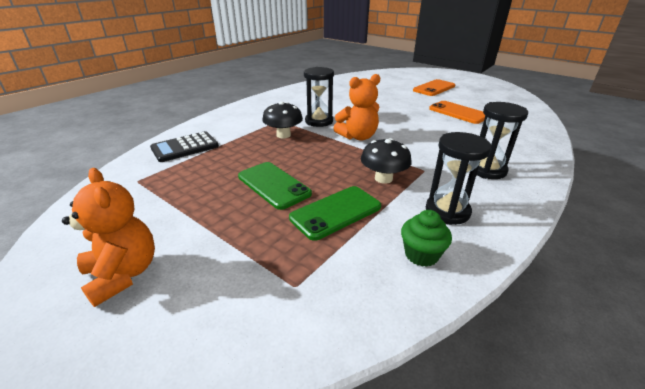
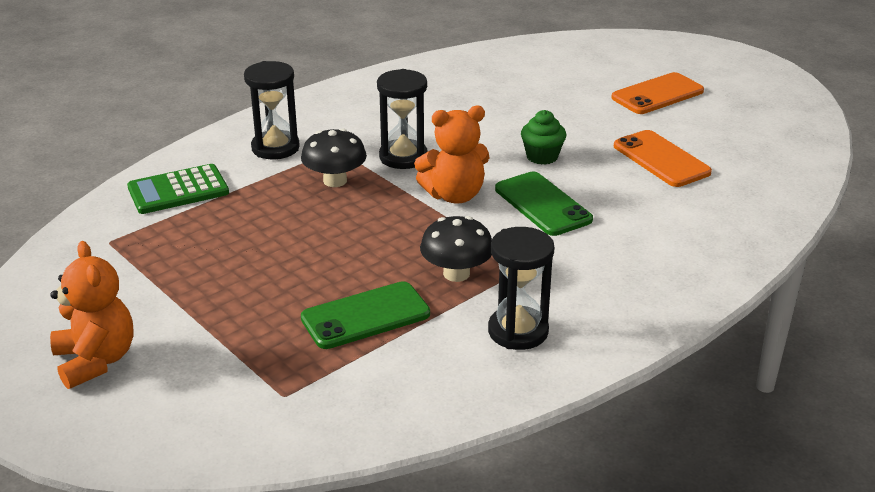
camera: 10 degrees right, 0 degrees up
(185, 147) = (178, 190): black calculator -> green calculator
(273, 185) = (294, 268): green phone -> green phone (542, 204)
(421, 254) = (448, 380): green cupcake -> green cupcake (542, 156)
(487, 170) = (623, 276): black hourglass -> black hourglass (275, 148)

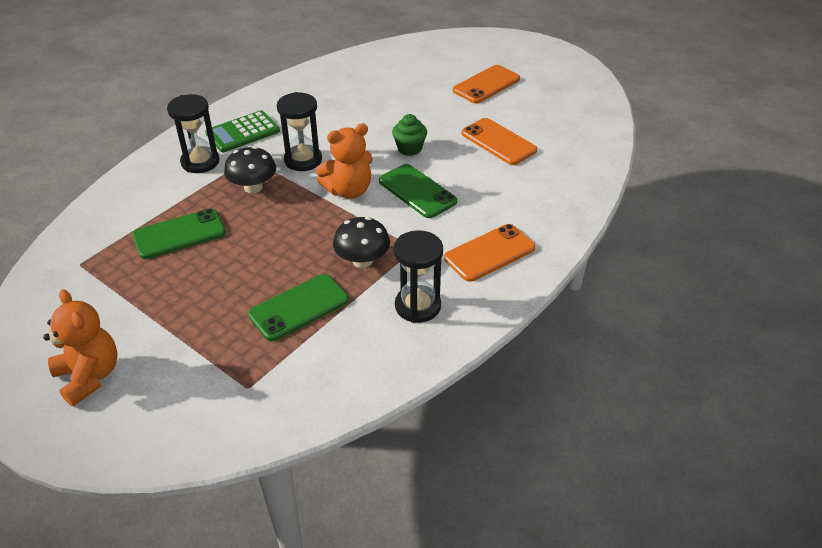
camera: 10 degrees left, 10 degrees up
(178, 190) = (128, 210): green calculator -> green calculator (243, 132)
(234, 222) = (179, 234): none -> green phone
(625, 282) = (490, 253): none -> orange phone

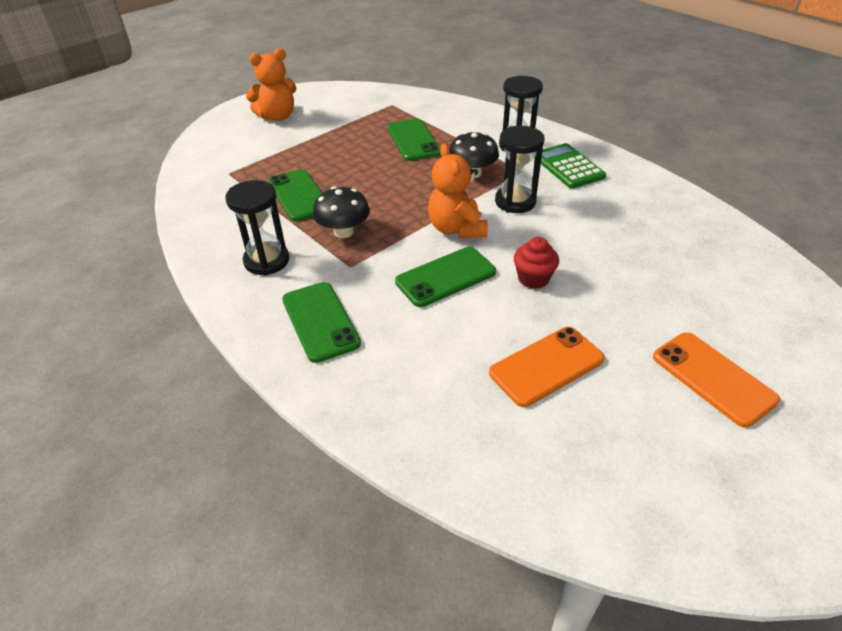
camera: 100 degrees right, 0 degrees up
(409, 148) = (533, 279): green cupcake -> red cupcake
(490, 253) = (320, 321): orange phone -> green phone

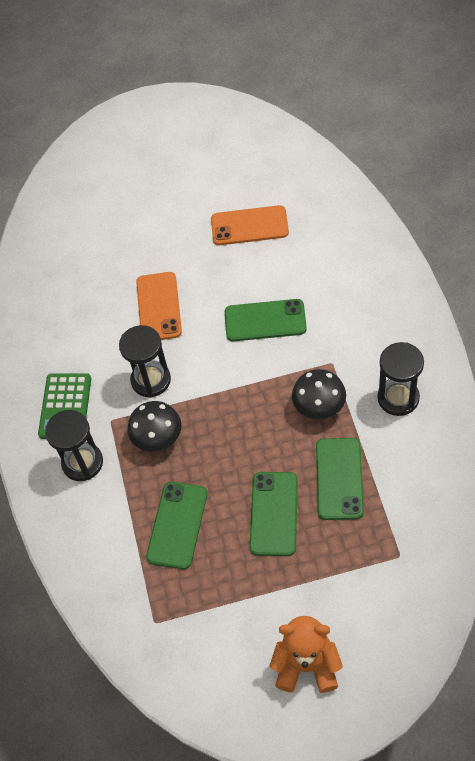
camera: 145 degrees left, 15 degrees up
(320, 321) = (377, 317): green phone -> green phone (274, 513)
(456, 229) = (223, 368): orange teddy bear -> none
(533, 279) = (203, 293): red cupcake -> none
(713, 378) = (162, 183): orange phone -> orange phone (158, 307)

